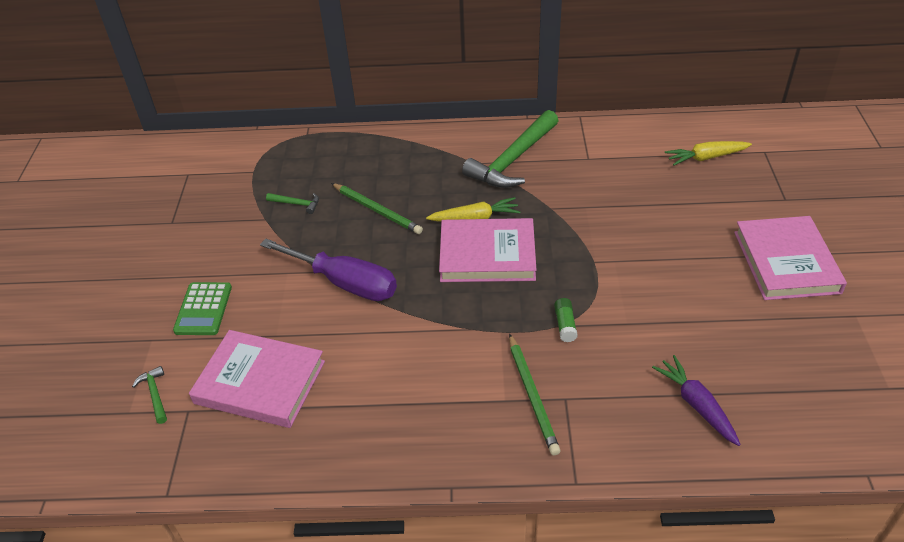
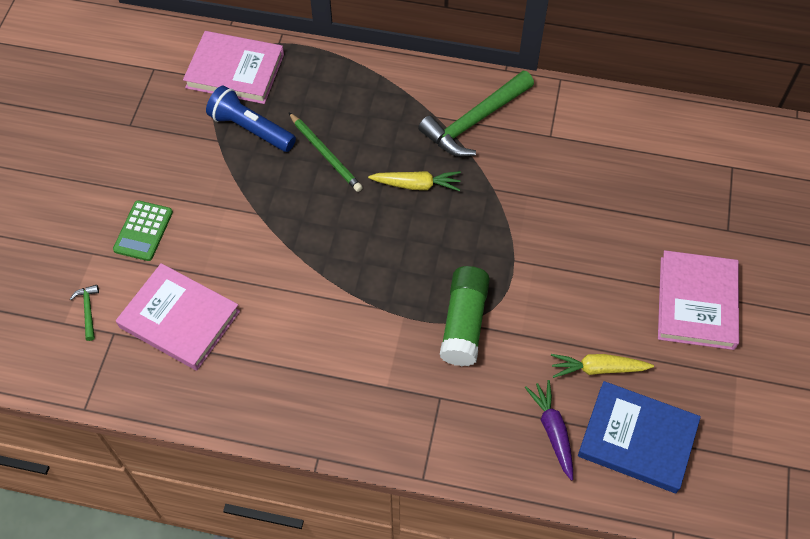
camera: 10 degrees right, 15 degrees up
(296, 204) = (251, 129): green hammer -> blue flashlight
(345, 283) = (276, 231): purple screwdriver -> none
(487, 255) = (416, 230): pink book -> pink book (235, 71)
(532, 395) = (412, 388): green pencil -> none
(565, 325) = (464, 323): green glue stick -> green glue stick, size x2.26
(706, 157) = (670, 161): yellow carrot -> yellow carrot (598, 368)
(786, 393) = (637, 439): none -> blue book

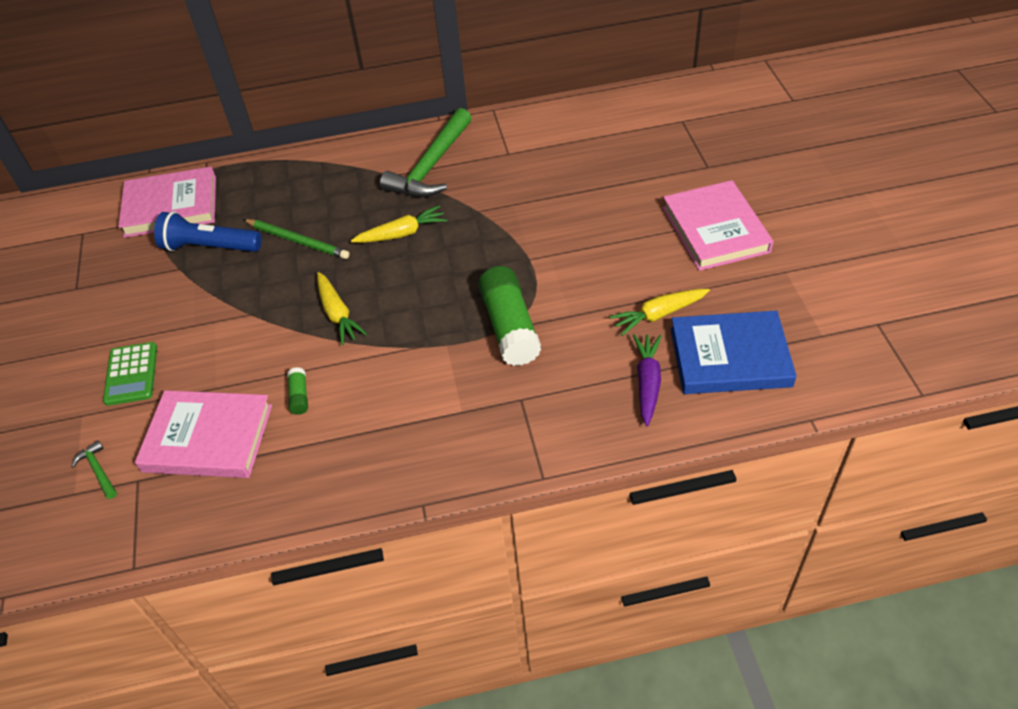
camera: 20 degrees left, 10 degrees down
(264, 312) = (299, 396): none -> green glue stick
(327, 245) = (337, 313): none -> yellow carrot
(553, 431) = (647, 383): purple carrot -> purple carrot turned 45 degrees clockwise

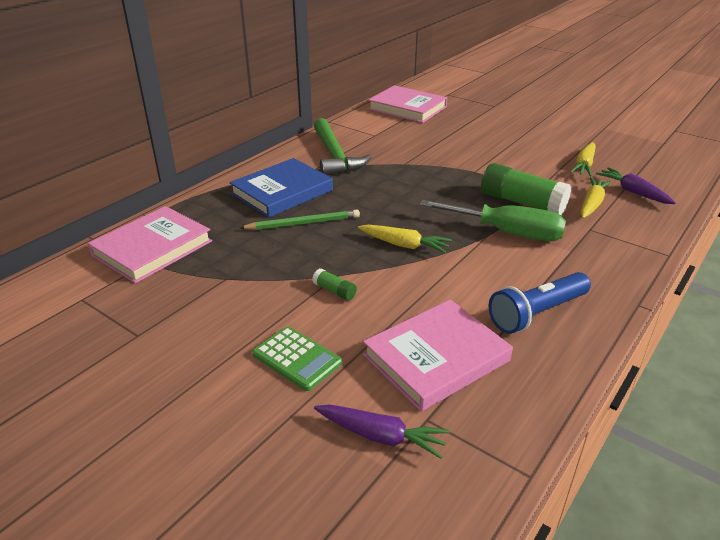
camera: 45 degrees left, 15 degrees down
(98, 470) = (380, 436): green hammer -> purple carrot
(210, 247) = (233, 255): blue flashlight -> blue flashlight (537, 313)
(299, 396) = (458, 298): green glue stick -> green glue stick (334, 291)
(401, 234) = (374, 191): yellow carrot -> yellow carrot (591, 204)
(439, 354) = (507, 233): none -> green screwdriver
(715, 230) = (544, 125): pink book -> pink book (407, 108)
(730, 357) = (646, 166): blue book -> blue book (282, 192)

